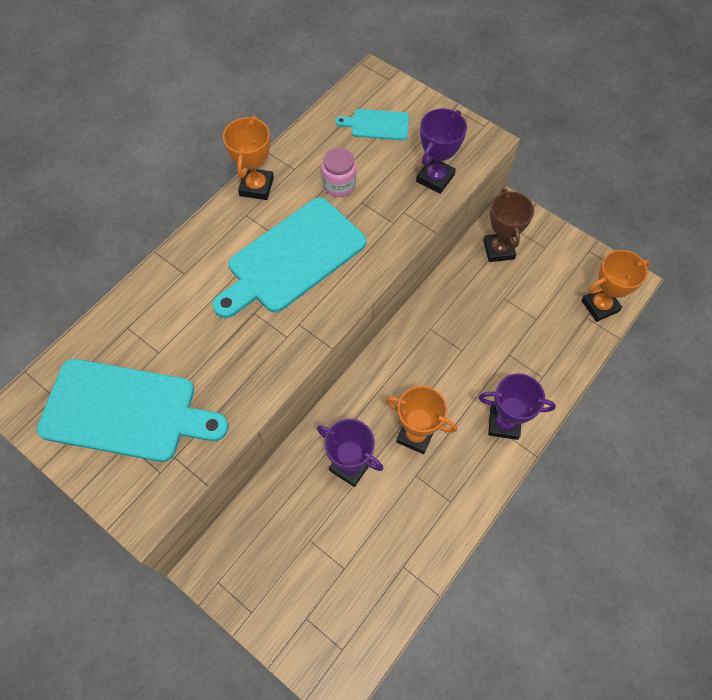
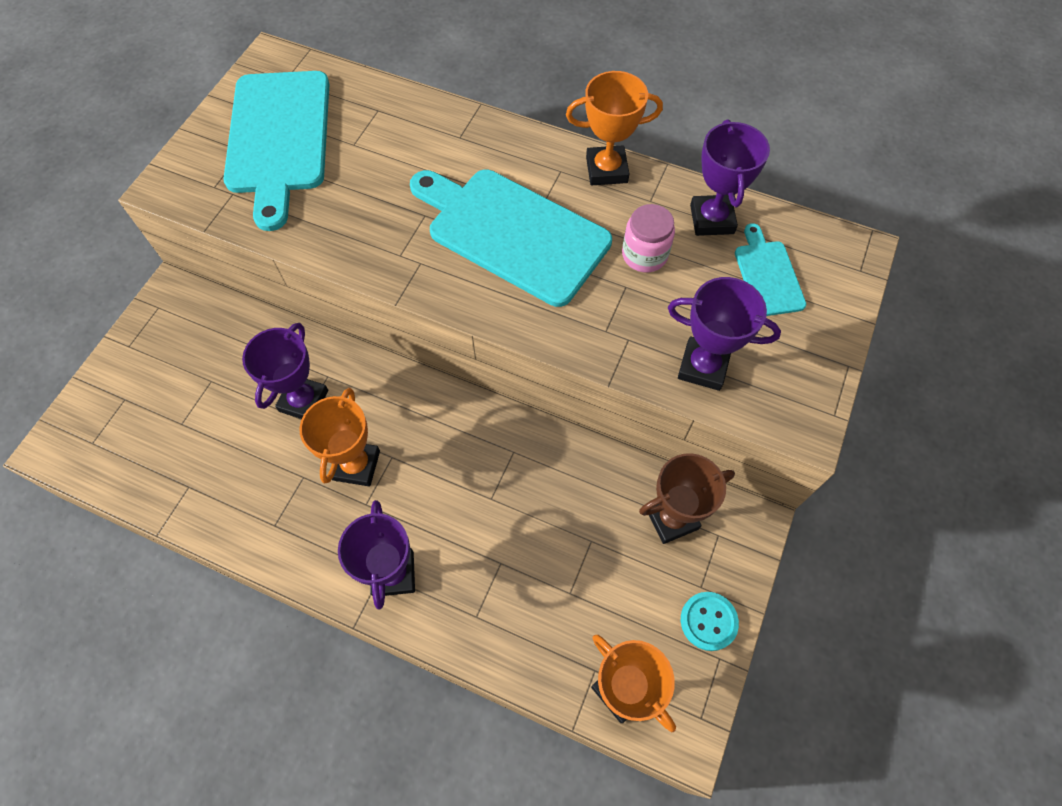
camera: 75 degrees right, 0 degrees up
(323, 140) = (712, 219): none -> purple trophy
(566, 250) = (708, 621): none -> turquoise button

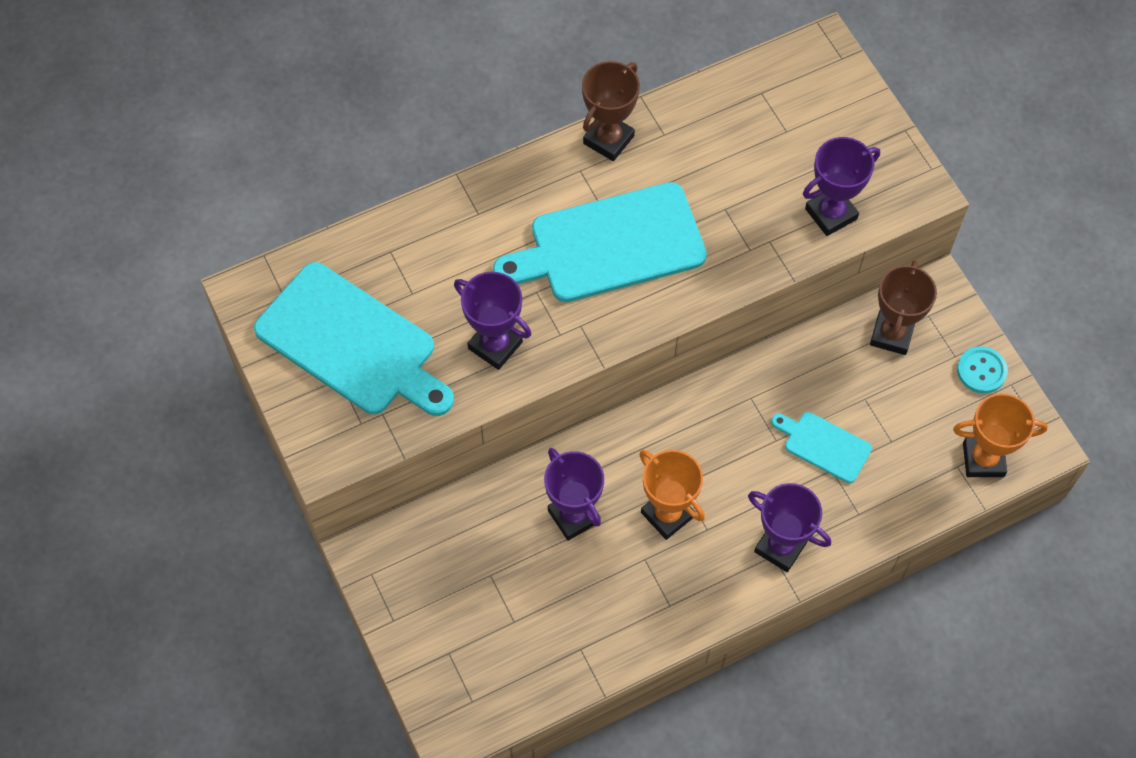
camera: 50 degrees left, 0 degrees up
(606, 170) = (608, 140): orange trophy -> brown trophy
(644, 255) = (708, 176): pink jar -> none
(712, 219) = (717, 110): purple trophy -> purple trophy (495, 345)
(767, 275) = (795, 115): turquoise cutting board -> turquoise cutting board (824, 445)

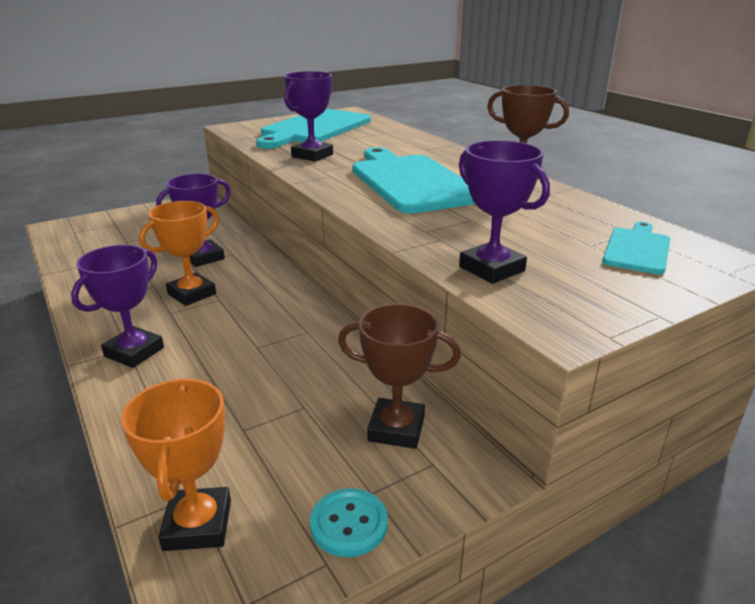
camera: 85 degrees right, 35 degrees down
(824, 445) = (245, 377): turquoise cutting board -> turquoise cutting board (637, 249)

